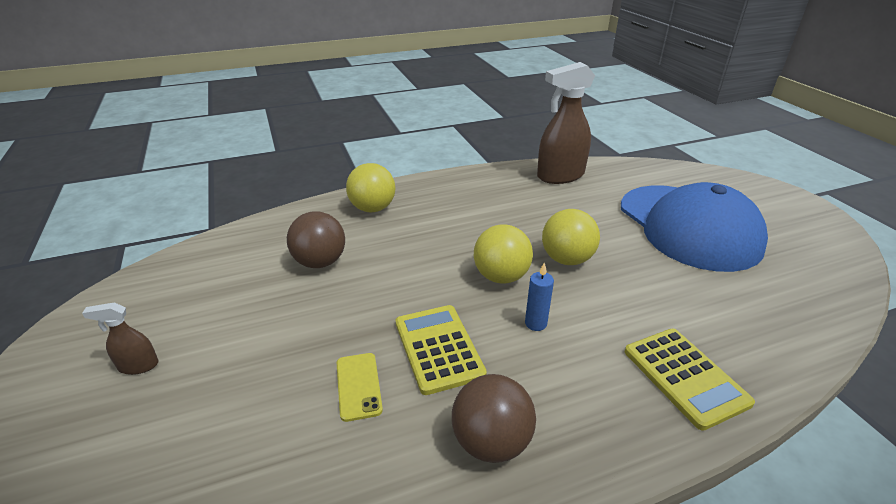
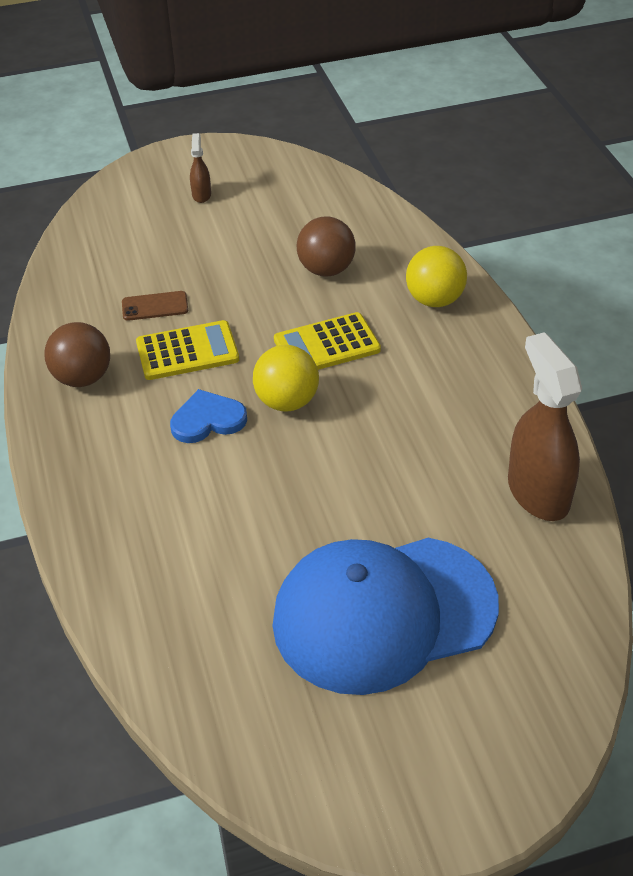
camera: 95 degrees right, 10 degrees up
(359, 386) = (155, 306): yellow phone -> brown phone
(535, 323) = (208, 420): blue candle -> blue heart
(566, 259) = (314, 462): yellow ball -> none
(685, 377) = (115, 516): yellow calculator -> yellow calculator (327, 345)

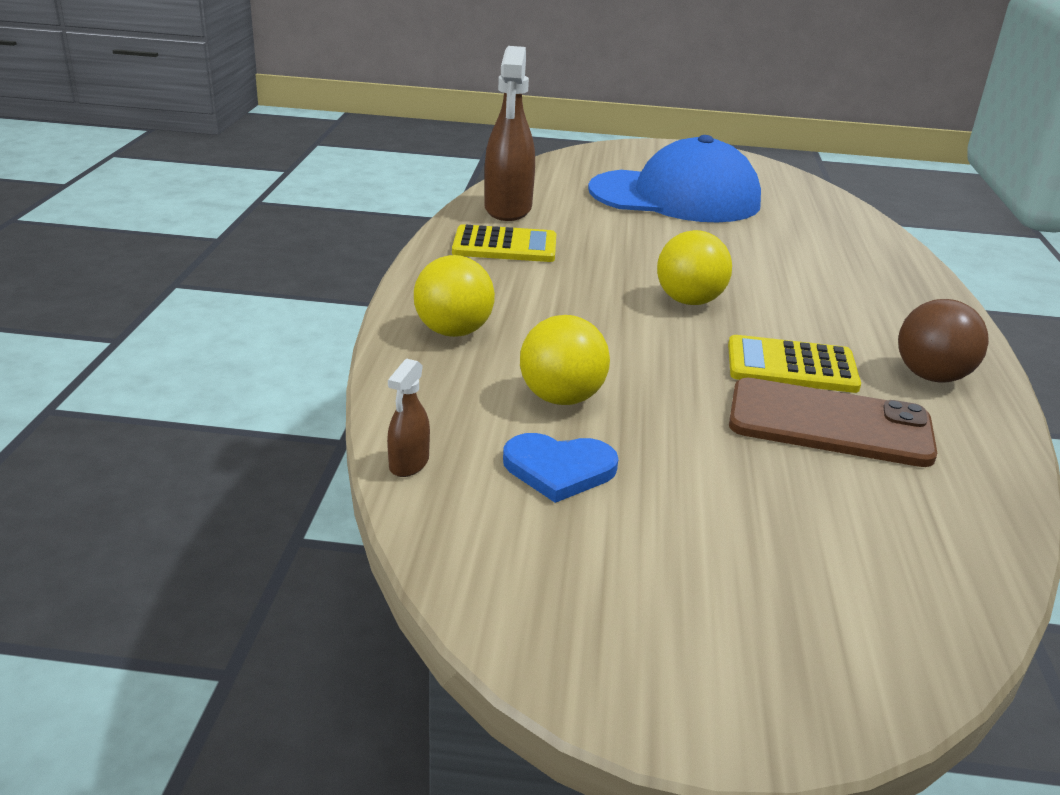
camera: 160 degrees left, 15 degrees down
(155, 306) = (829, 423): brown phone -> brown phone, size x2.02
(201, 195) = (709, 582): brown spray bottle -> brown spray bottle (409, 464)
(208, 420) = (781, 309): blue heart -> blue heart (559, 469)
(326, 269) = (561, 398): brown ball -> yellow ball
(327, 345) = (616, 328): yellow calculator -> yellow calculator (505, 246)

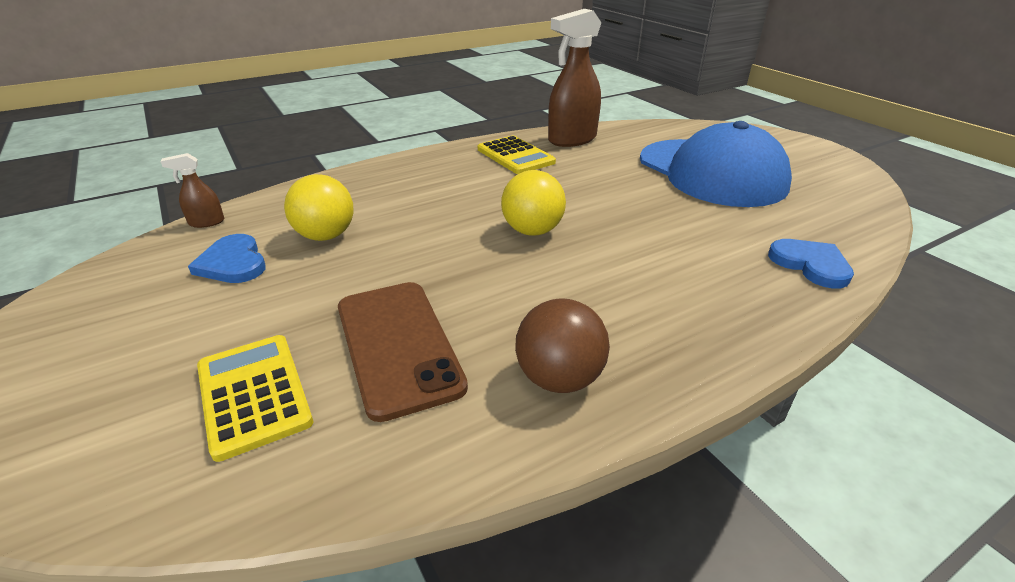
camera: 55 degrees right, 5 degrees up
(453, 331) = (375, 182): yellow ball -> none
(791, 366) = (480, 301): yellow calculator -> yellow calculator (253, 394)
(864, 238) = (811, 265): none -> blue heart

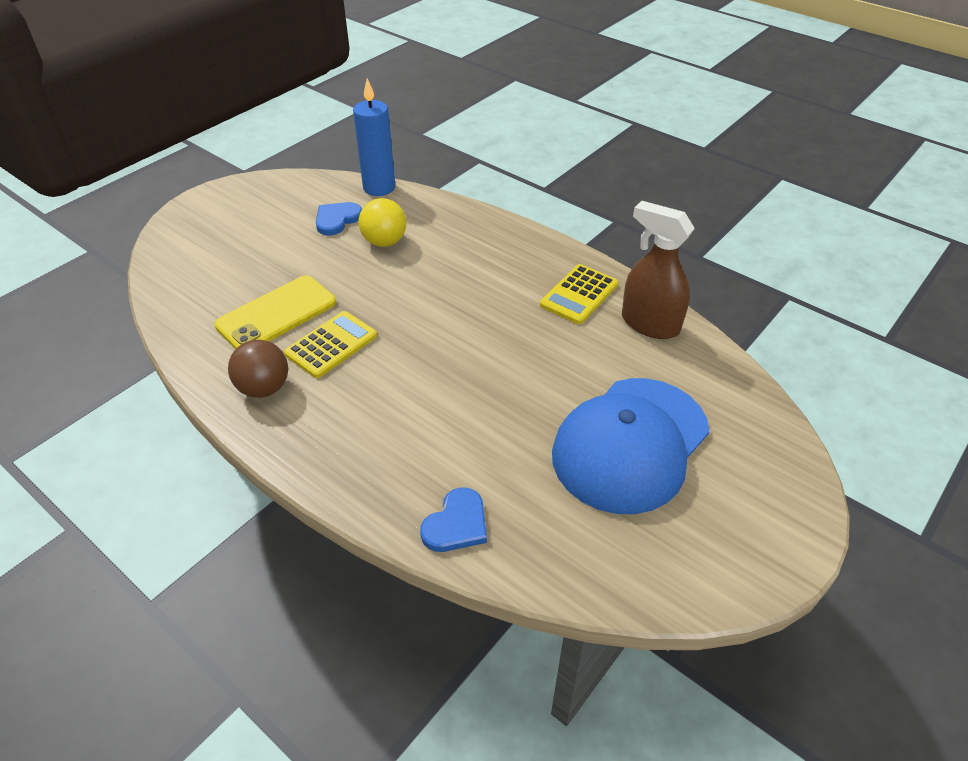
camera: 70 degrees right, 10 degrees up
(206, 222) = (379, 188): brown spray bottle -> blue candle
(253, 394) = (226, 278): yellow calculator -> yellow calculator (331, 345)
(398, 345) = (277, 314): brown phone -> yellow phone
(532, 231) = (437, 338): yellow ball -> none

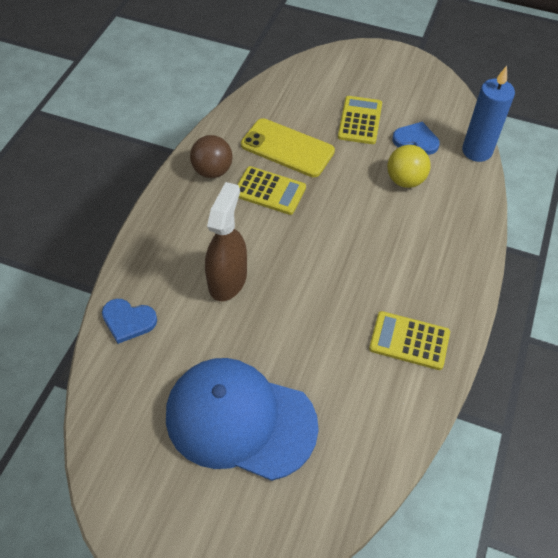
camera: 70 degrees right, 10 degrees up
(279, 249) = (360, 120): none -> yellow calculator
(649, 324) = (396, 408): brown spray bottle -> brown spray bottle (227, 280)

